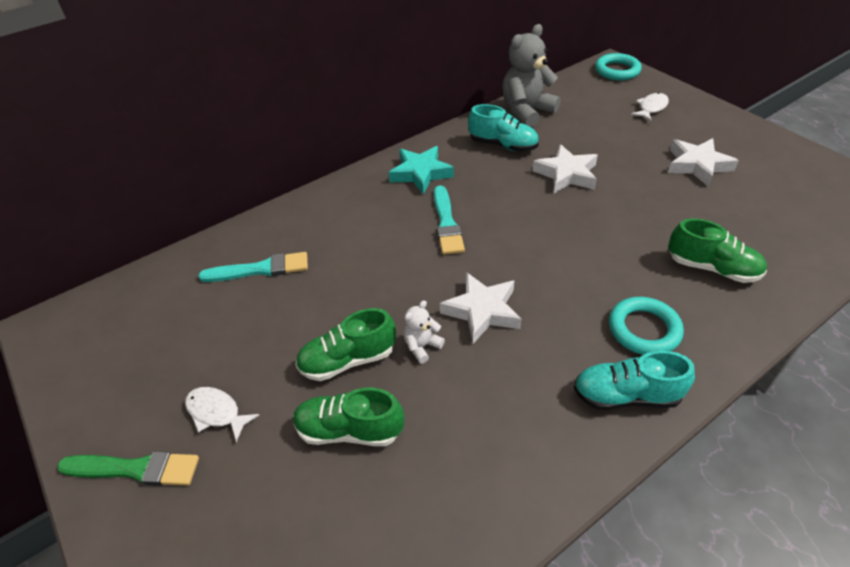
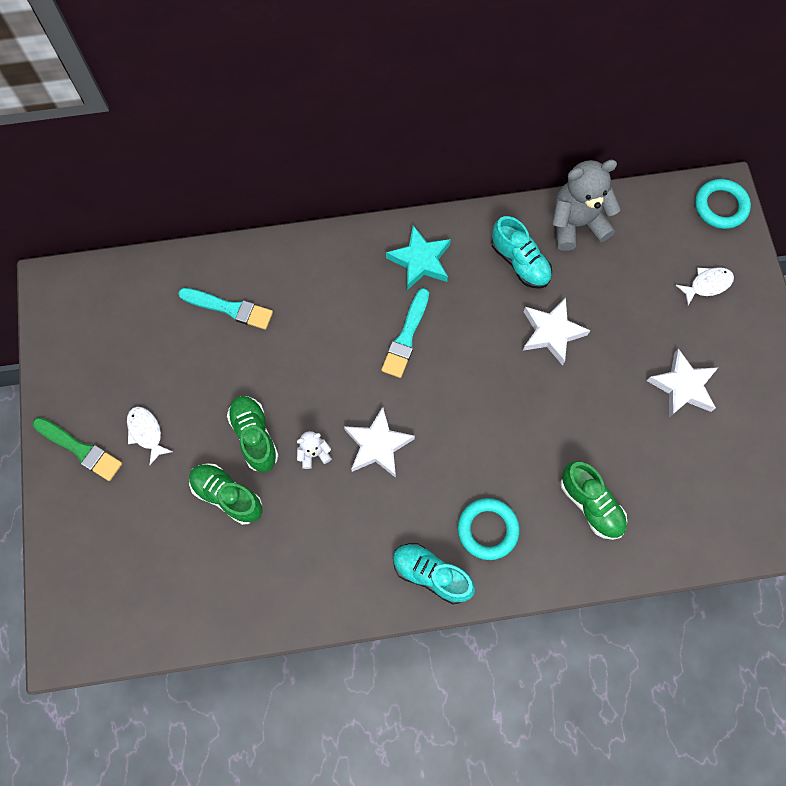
camera: 25 degrees right, 25 degrees up
(348, 360) = (254, 436): green shoe -> green shoe turned 60 degrees clockwise

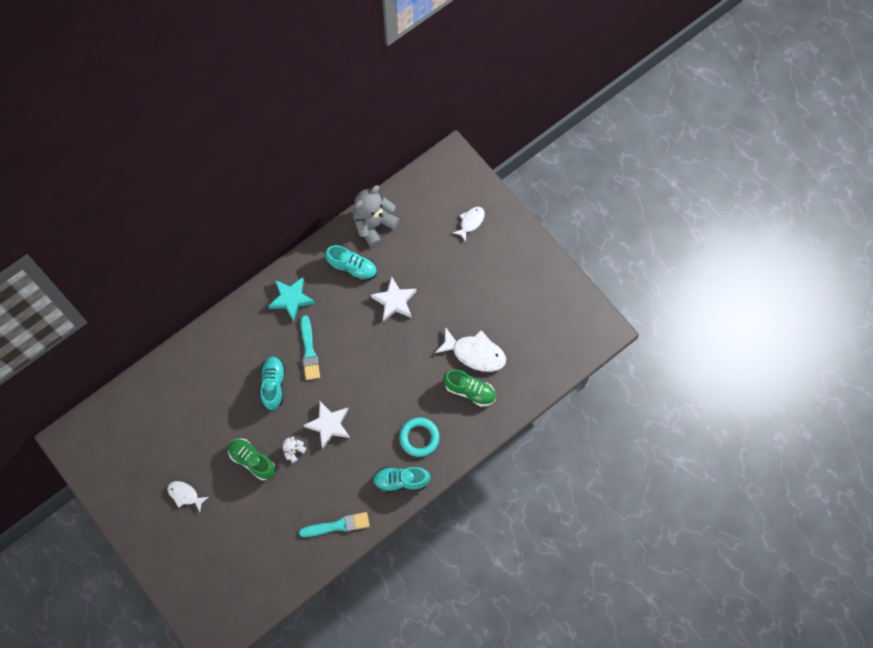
camera: 30 degrees left, 0 degrees up
(80, 449) = (151, 527): green brush -> none
(227, 496) = (257, 504): green shoe -> none
(230, 308) = (190, 392): turquoise brush -> turquoise brush (338, 525)
(337, 355) = (273, 385): none -> turquoise shoe
(624, 458) = (475, 353): none -> white fish
(682, 386) = (487, 292): white star -> none
(720, 206) = (454, 167): turquoise ring -> none

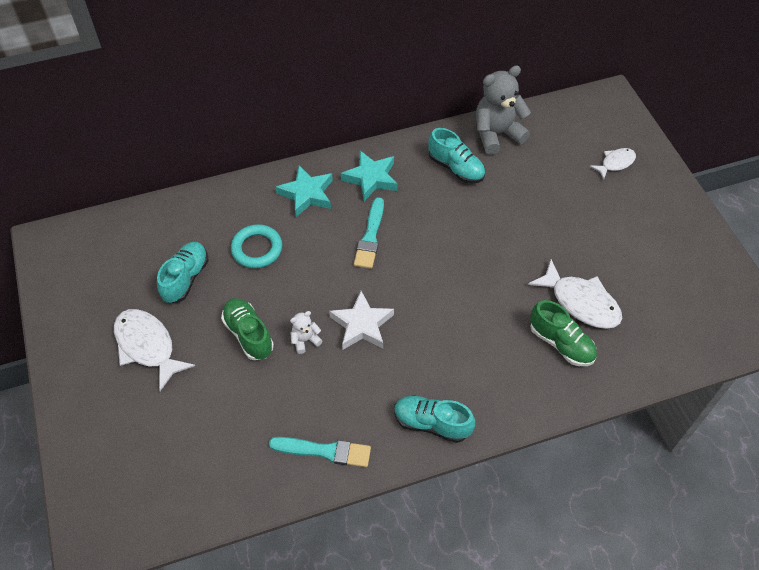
camera: 20 degrees right, 15 degrees down
(185, 495) = (147, 346): white fish -> white fish, size x1.73
(248, 330) = (307, 194): none -> turquoise star
(273, 385) = (312, 259): turquoise shoe -> turquoise shoe (186, 278)
(394, 301) = (495, 216): white star -> none
(419, 438) = (475, 378): turquoise ring -> turquoise ring (257, 249)

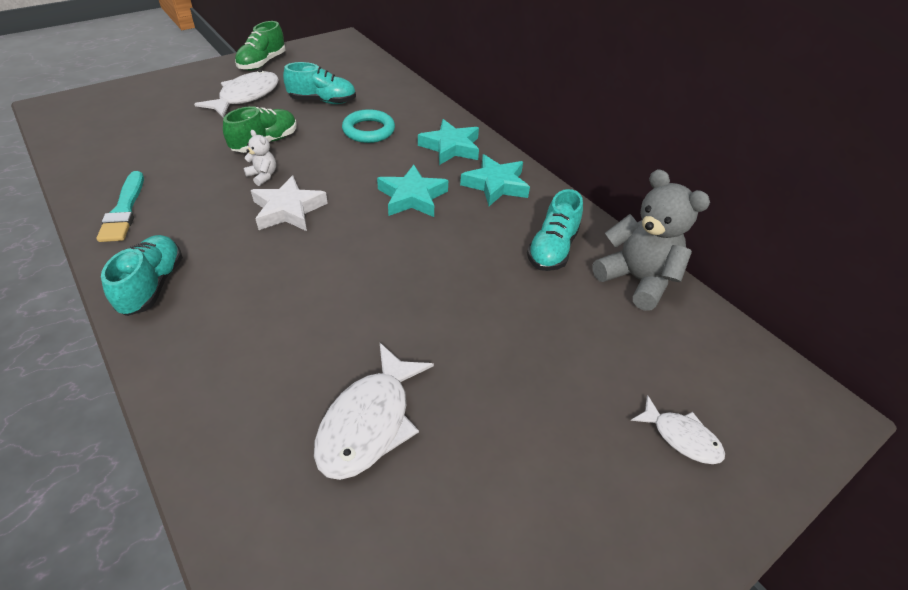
camera: 70 degrees right, 10 degrees down
(370, 237) = (412, 197): turquoise brush -> turquoise star
(561, 343) = (287, 405): green shoe -> green shoe (262, 63)

